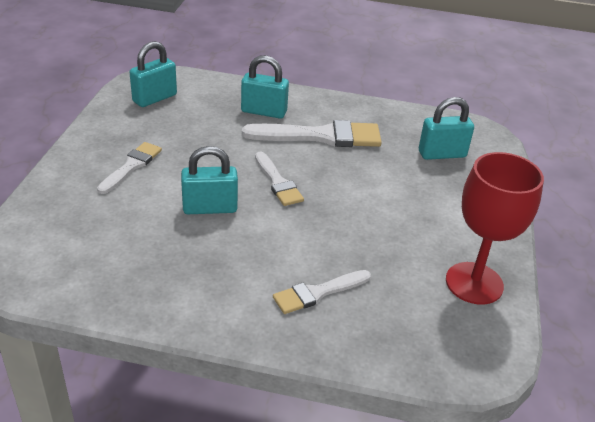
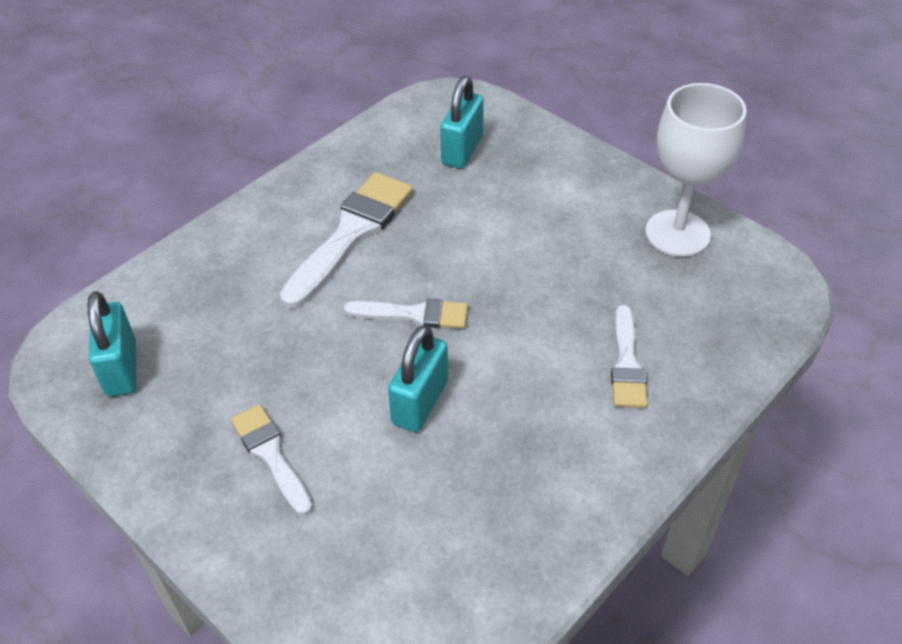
camera: 55 degrees left, 10 degrees up
(264, 112) = (255, 264): turquoise padlock -> none
(474, 283) = (677, 233): red goblet -> white goblet

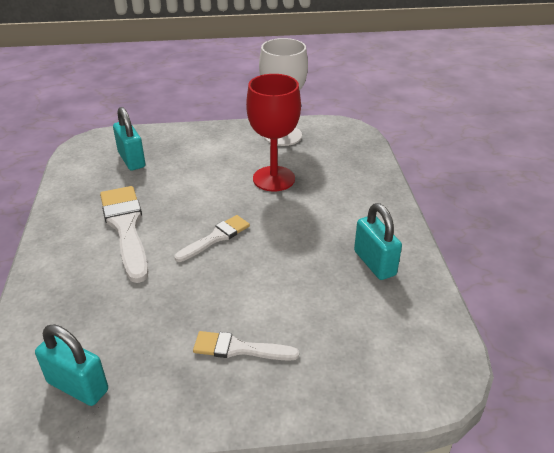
camera: 50 degrees left, 10 degrees down
(420, 402) = (276, 268): turquoise padlock -> turquoise padlock (374, 263)
(577, 287) = (273, 179): none -> red goblet
(627, 363) = (336, 191): white brush -> none

